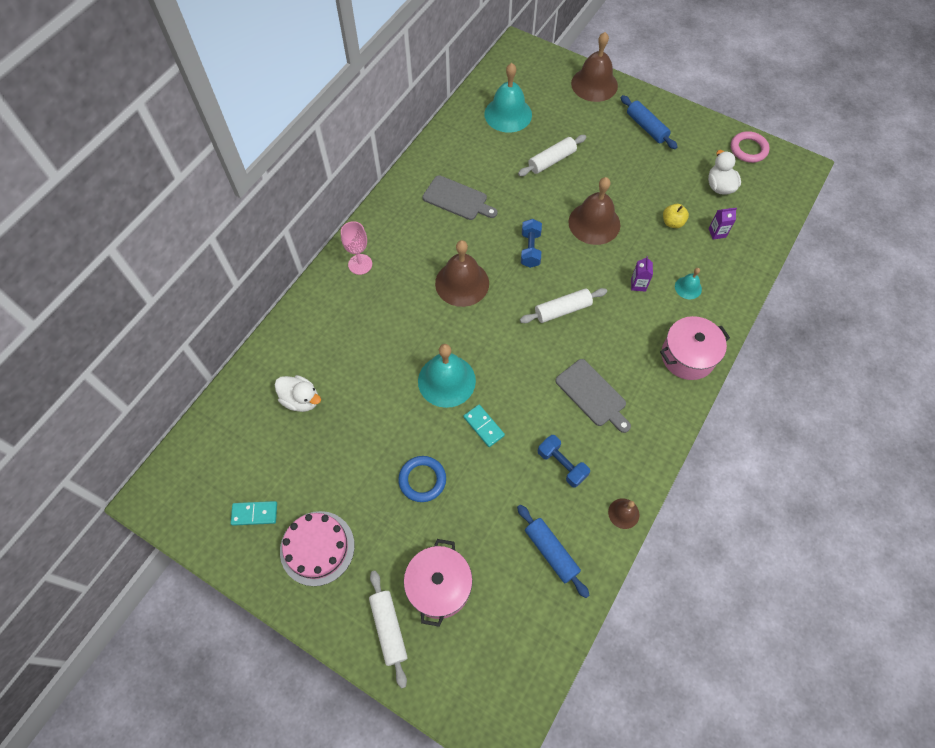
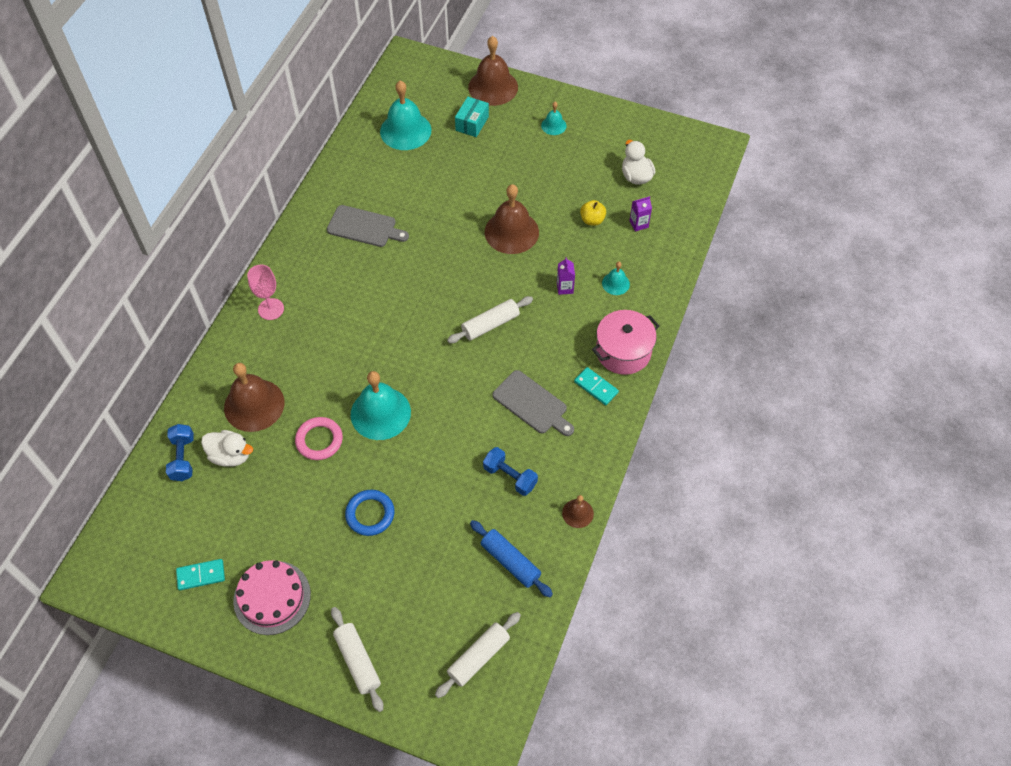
camera: 10 degrees left, 5 degrees down
(439, 586) = (402, 613): pink pot -> none
(462, 283) = (382, 313): brown bell -> brown bell (254, 405)
(484, 426) = (425, 452): turquoise domino -> turquoise domino (596, 387)
(530, 249) = (448, 268): blue dumbbell -> blue dumbbell (183, 458)
(551, 160) = (458, 173): white rolling pin -> white rolling pin (478, 657)
(570, 115) = (472, 123): none -> turquoise box
(646, 127) = (553, 125): blue rolling pin -> turquoise bell
(748, 149) = (661, 134): pink ring -> pink ring (319, 440)

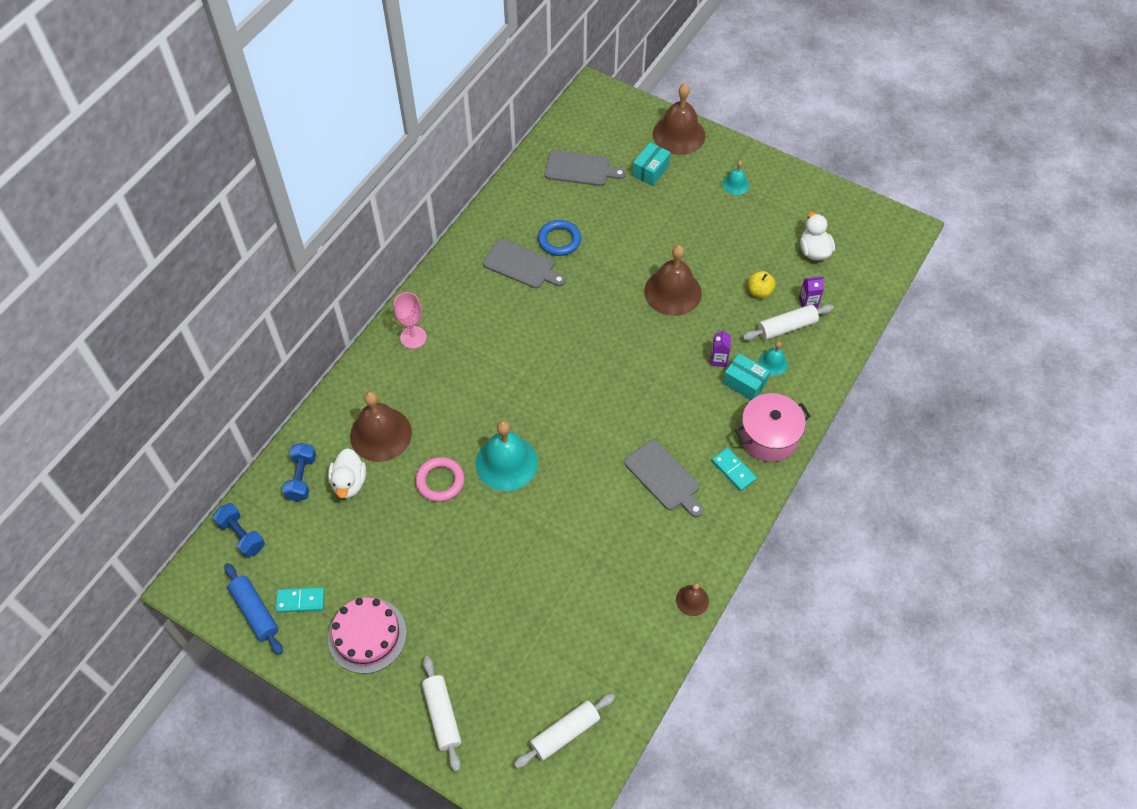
camera: 10 degrees right, 0 degrees up
(230, 455) = (349, 483): white duck -> white duck turned 60 degrees clockwise
(370, 514) = (479, 566): blue ring -> blue ring (559, 240)
(405, 130) = (580, 169): turquoise bell -> grey cutting board
(490, 325) = (634, 387): white rolling pin -> white rolling pin (786, 327)
(510, 477) = (628, 550): blue dumbbell -> blue dumbbell (241, 535)
(510, 561) = (614, 639): blue rolling pin -> blue rolling pin (255, 611)
(592, 306) = (744, 383): none -> turquoise box

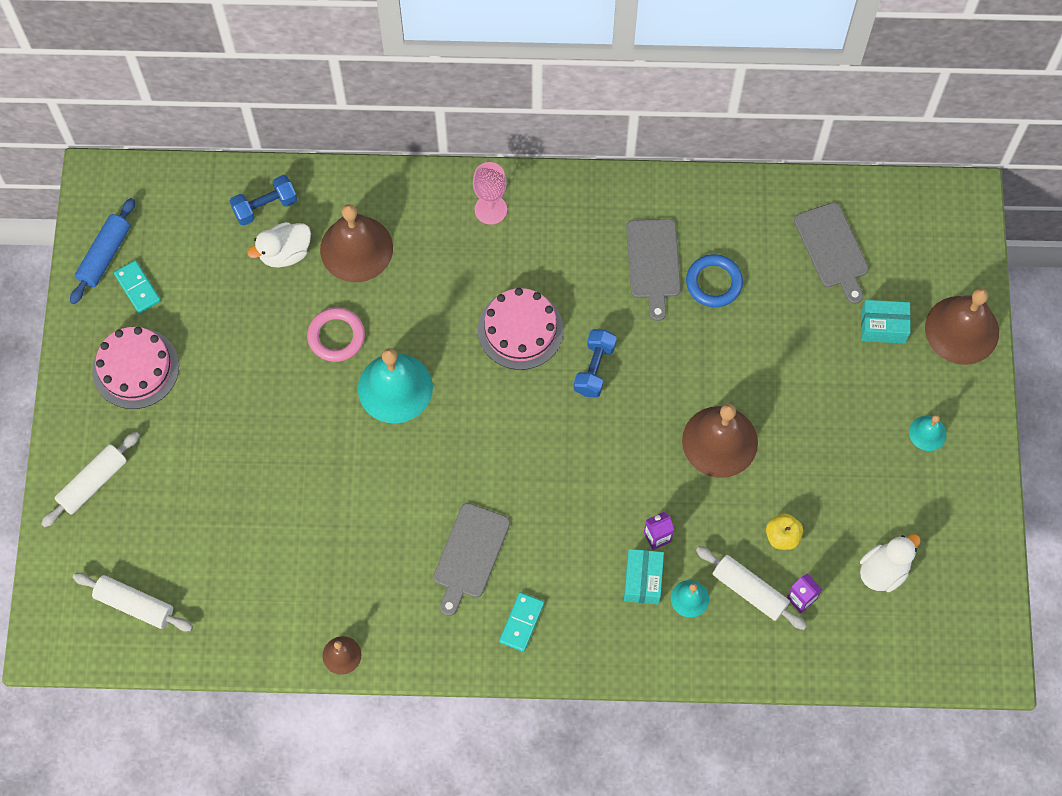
camera: 60 degrees right, 10 degrees up
(241, 535) = (174, 193): blue dumbbell -> blue dumbbell (594, 369)
(516, 364) = (520, 329): none -> pink cake
(768, 437) = (587, 640): pink pot -> none

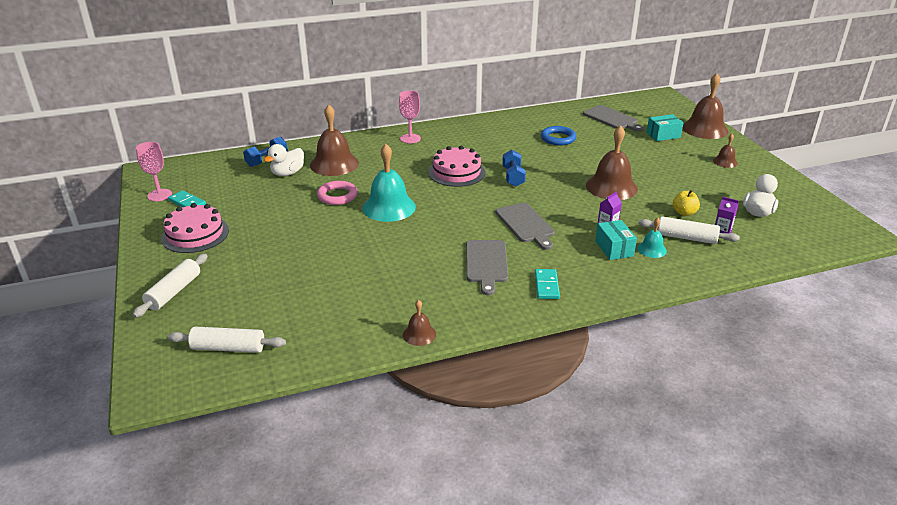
camera: 20 degrees left, 35 degrees down
(105, 255) = (159, 195): blue rolling pin -> pink goblet
(653, 263) = (518, 138): grey cutting board -> grey cutting board (526, 224)
(927, 433) = (725, 162): turquoise bell -> brown bell

